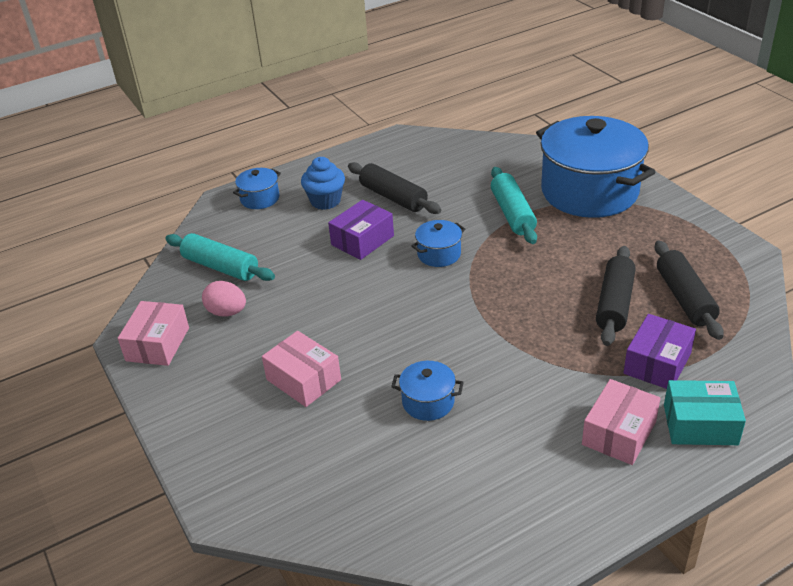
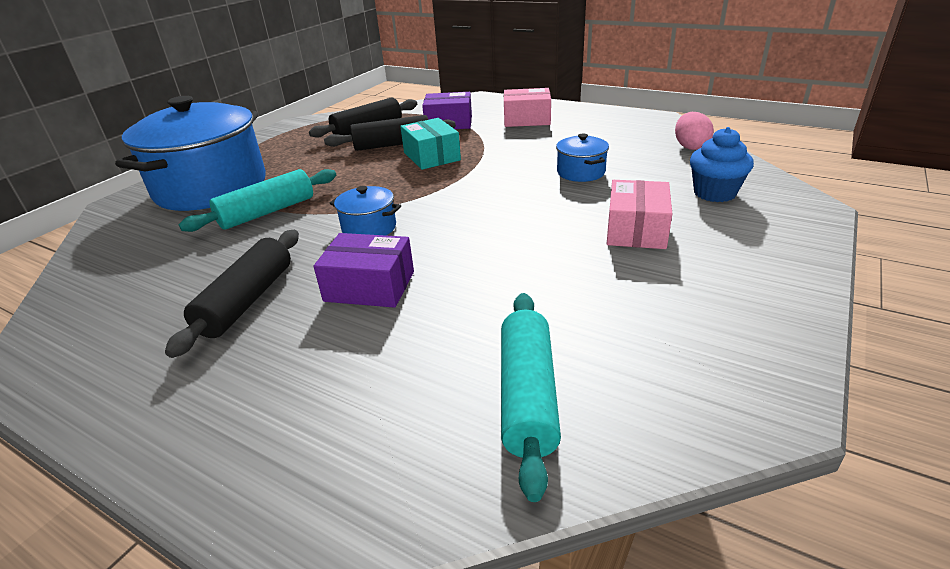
camera: 120 degrees left, 5 degrees down
(157, 344) = (741, 362): pink box -> none
(227, 312) = (611, 331): pink egg -> pink egg (690, 147)
(260, 198) = (287, 463): blue pot -> none
(325, 201) = (274, 364): blue cupcake -> blue cupcake (714, 193)
(700, 424) = (493, 106): turquoise box -> turquoise box (432, 156)

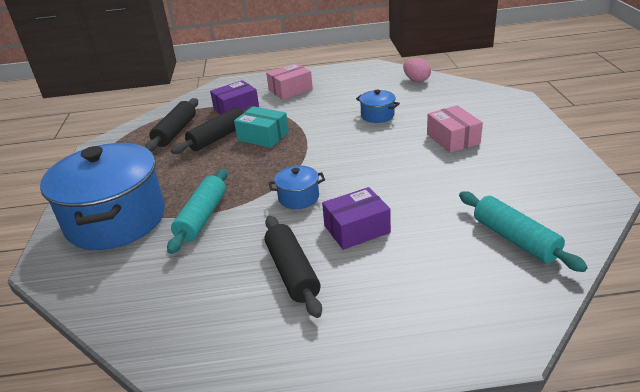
camera: 35 degrees left, 0 degrees up
(714, 193) = (463, 104): blue cupcake -> none

